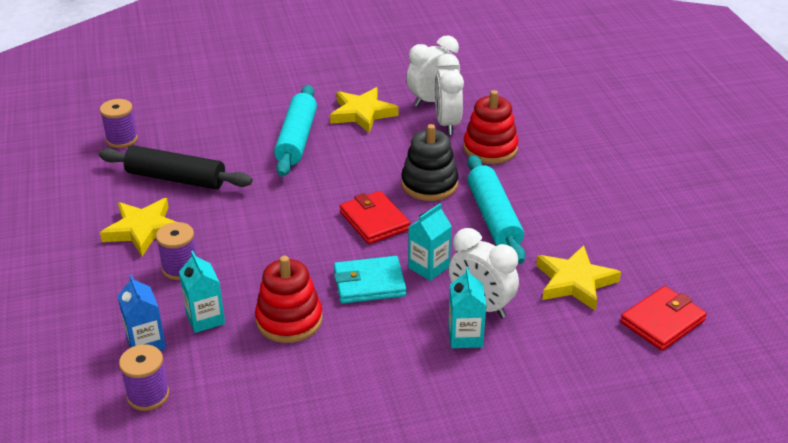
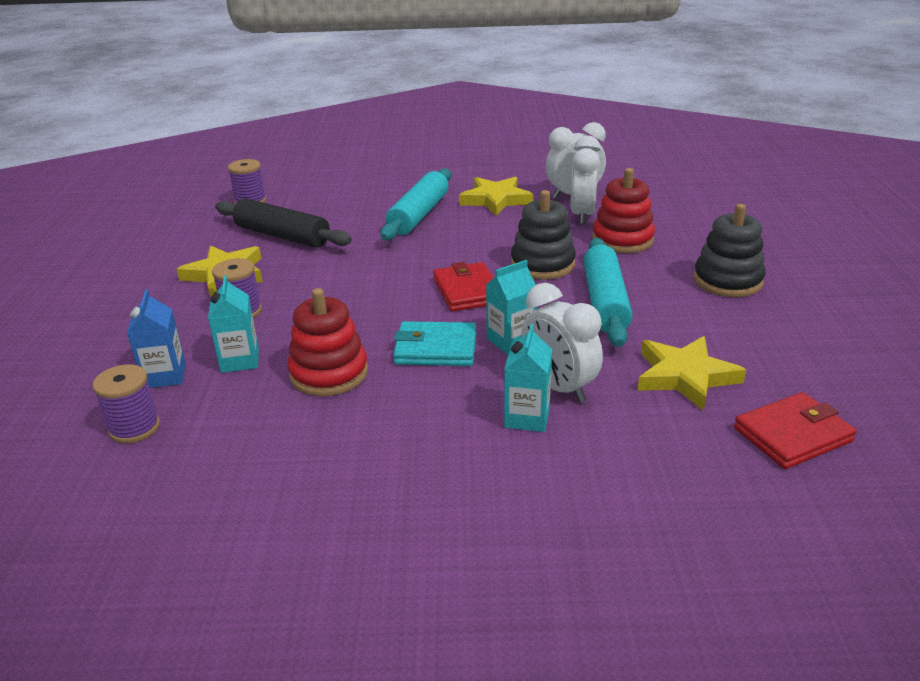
camera: 15 degrees right, 5 degrees down
(587, 183) = (727, 281): none -> black stacking toy

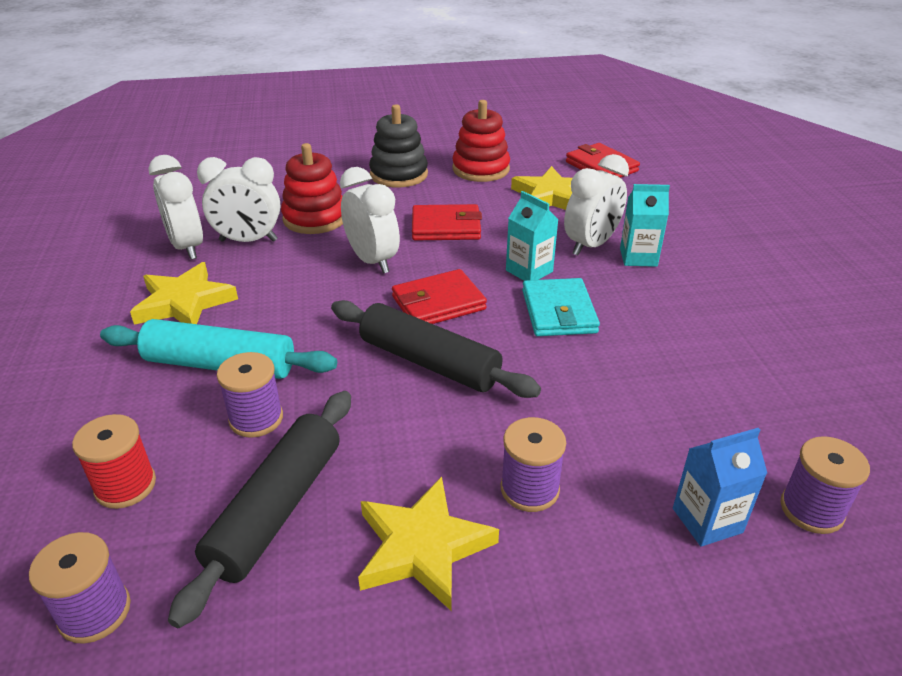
camera: 100 degrees left, 5 degrees up
(240, 360) = (642, 455): turquoise carton -> none
(325, 199) = (125, 486): none -> red spool
(329, 373) = (632, 375): red stacking toy -> red stacking toy (481, 169)
(360, 227) = (256, 419): none -> purple spool
(389, 283) = (429, 362): none -> black rolling pin
(542, 264) = (372, 261): black stacking toy -> white clock
(604, 302) = (446, 227): turquoise rolling pin -> red wallet

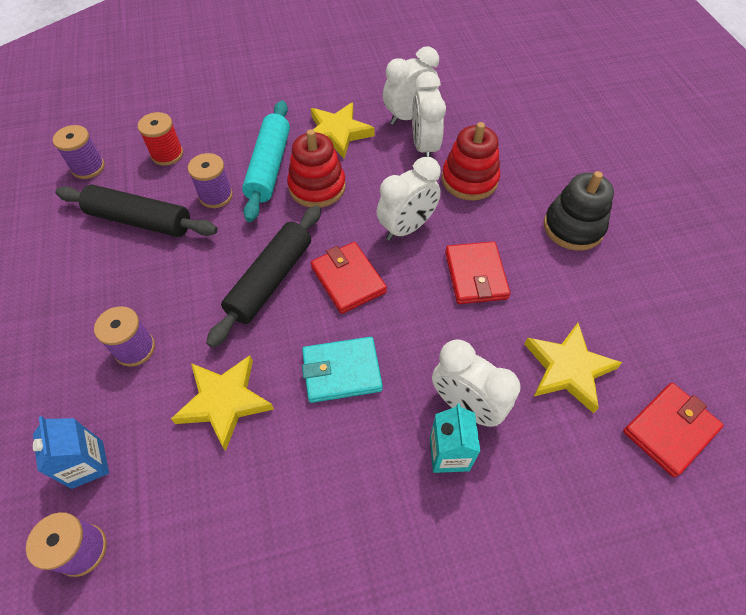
camera: 85 degrees right, 20 degrees up
(423, 547) = (99, 292): yellow star -> yellow star (224, 402)
(481, 169) = (612, 297): red stacking toy -> red stacking toy (317, 187)
(529, 271) = (407, 347): turquoise carton -> none

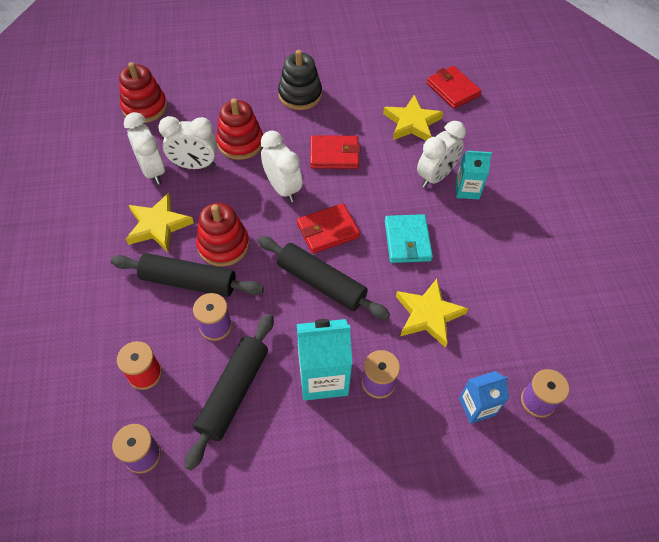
camera: 85 degrees left, 0 degrees up
(148, 294) = (323, 377): none -> turquoise carton
(269, 167) = (189, 281): turquoise rolling pin -> black rolling pin
(498, 94) = (145, 107): none -> red stacking toy

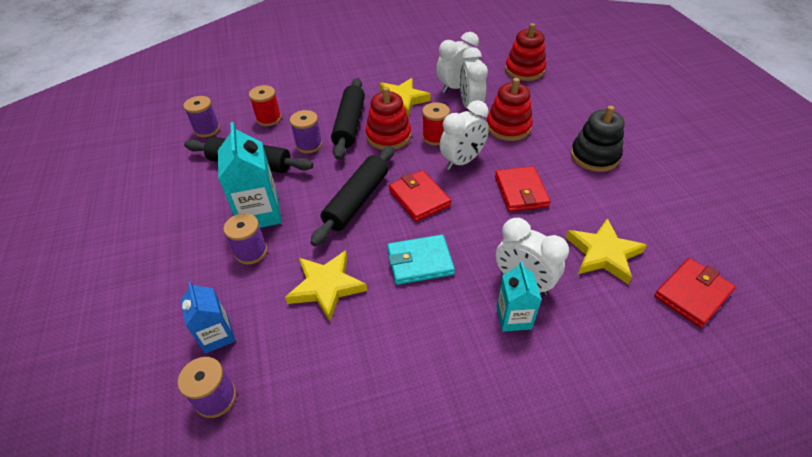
camera: 85 degrees right, 10 degrees down
(238, 204) = (435, 137): none -> red spool

